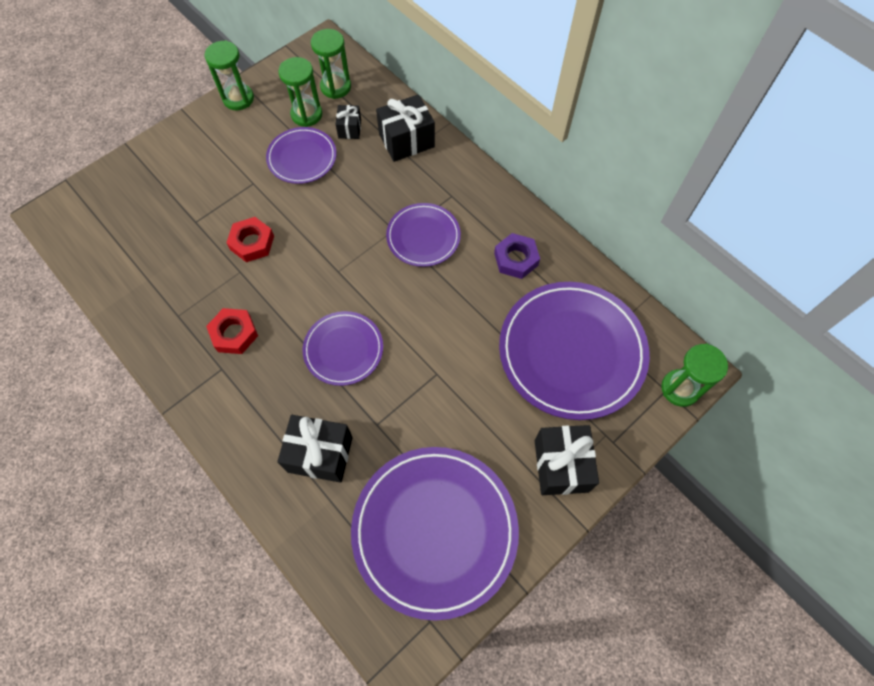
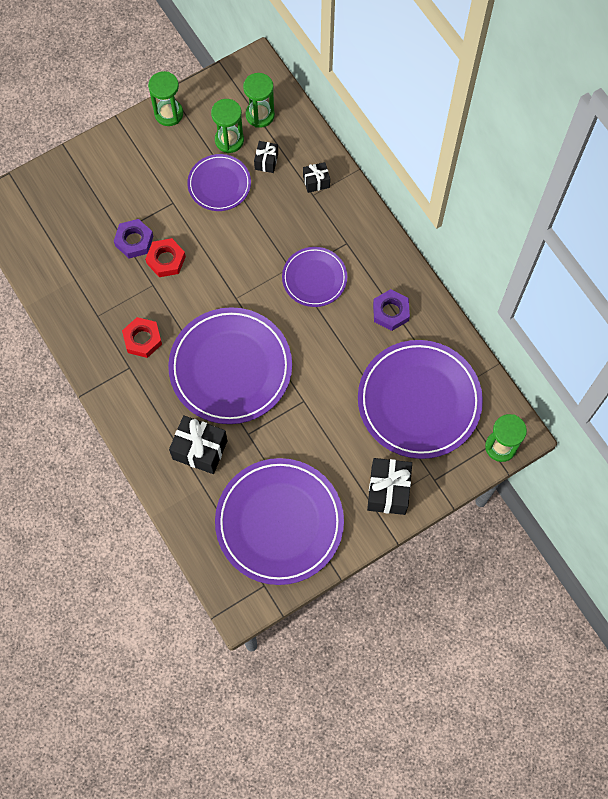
camera: 10 degrees right, 5 degrees up
(213, 228) = (134, 241): none -> purple nut
(343, 349) = (230, 368): purple plate -> purple plate, size x1.84
(406, 141) = (316, 182): black gift -> black gift, size x0.56

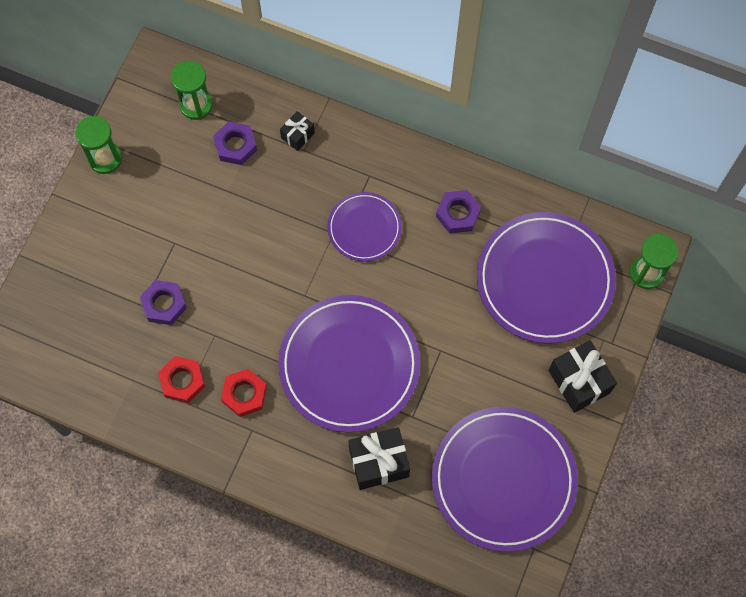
camera: 35 degrees left, 0 degrees up
(166, 260) = (209, 302): red nut -> red nut (182, 381)
(219, 184) = (206, 196): purple plate -> none
(229, 140) = (184, 148): green hourglass -> none
(266, 161) = (235, 146): black gift -> purple nut

